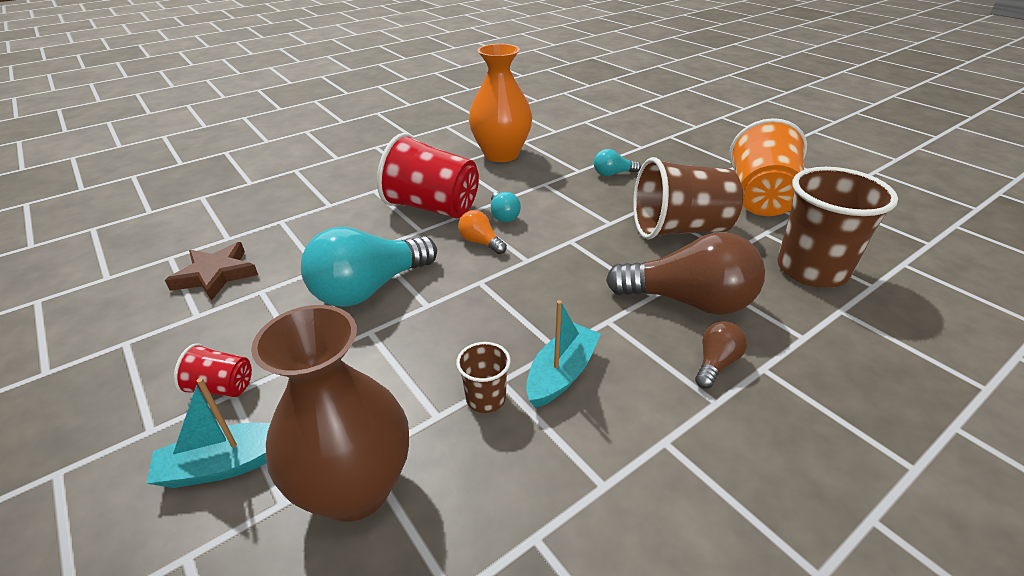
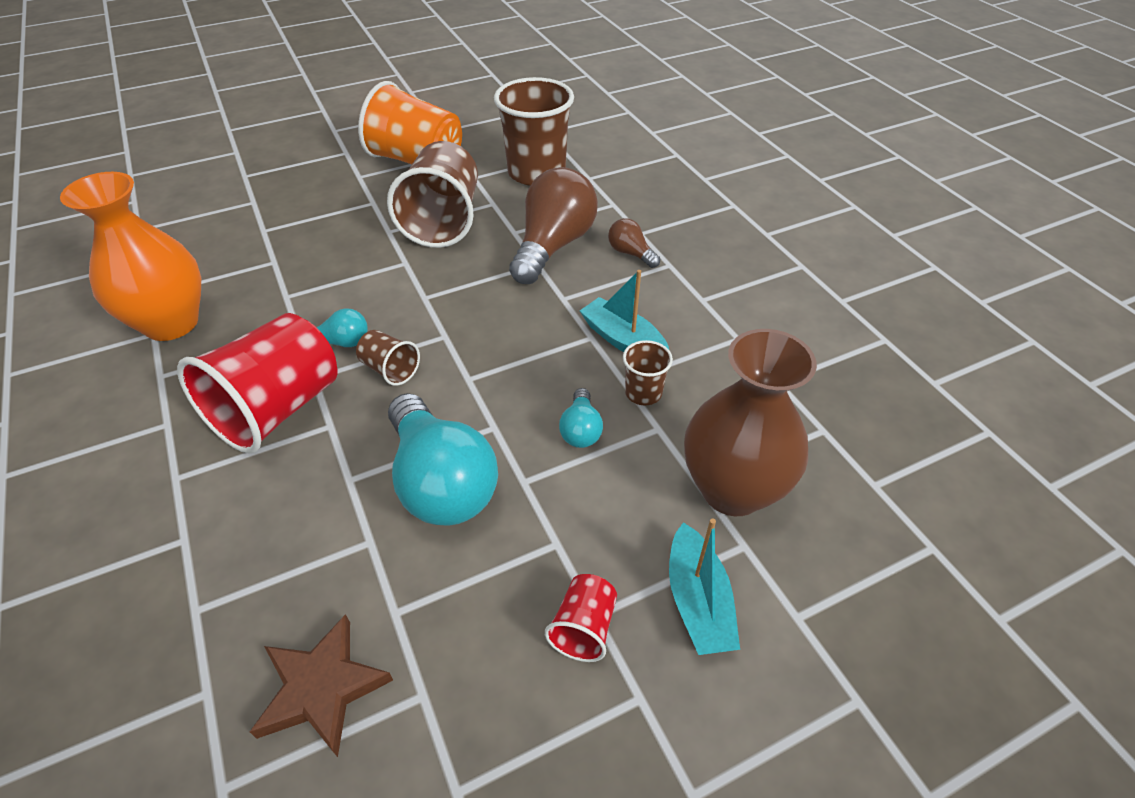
camera: 80 degrees left, 10 degrees up
(481, 242) = (390, 369): orange light bulb -> brown cup
(613, 174) = (302, 237): turquoise light bulb -> turquoise light bulb (580, 430)

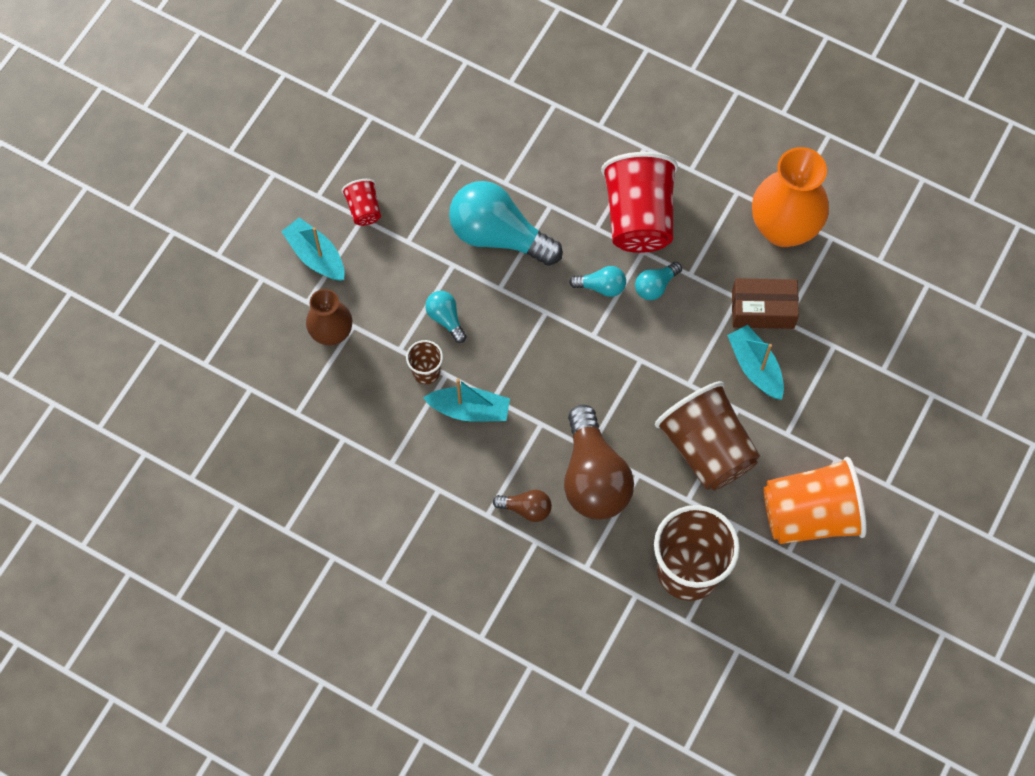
camera: 145 degrees right, 20 degrees up
(279, 277) = (762, 310): none -> brown box
(322, 688) = (462, 114): brown star -> none
(339, 247) = (755, 367): none -> turquoise boat
(390, 369) = (601, 287): brown cup -> turquoise light bulb
(732, 489) = (332, 333): brown vase -> brown vase, size x0.60

